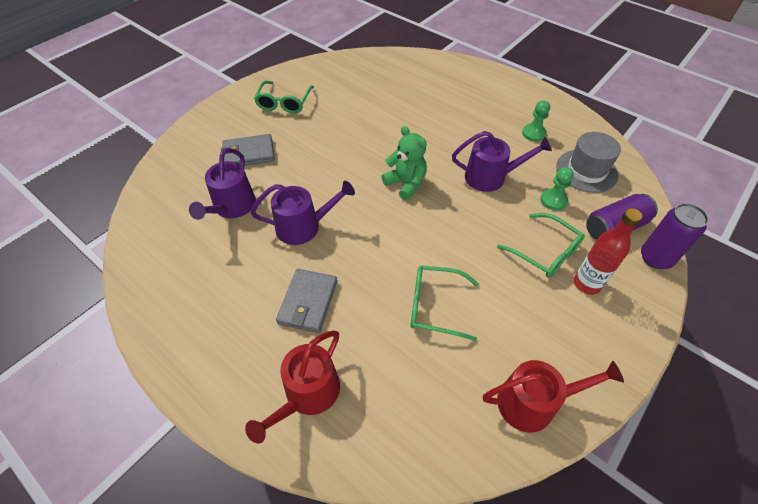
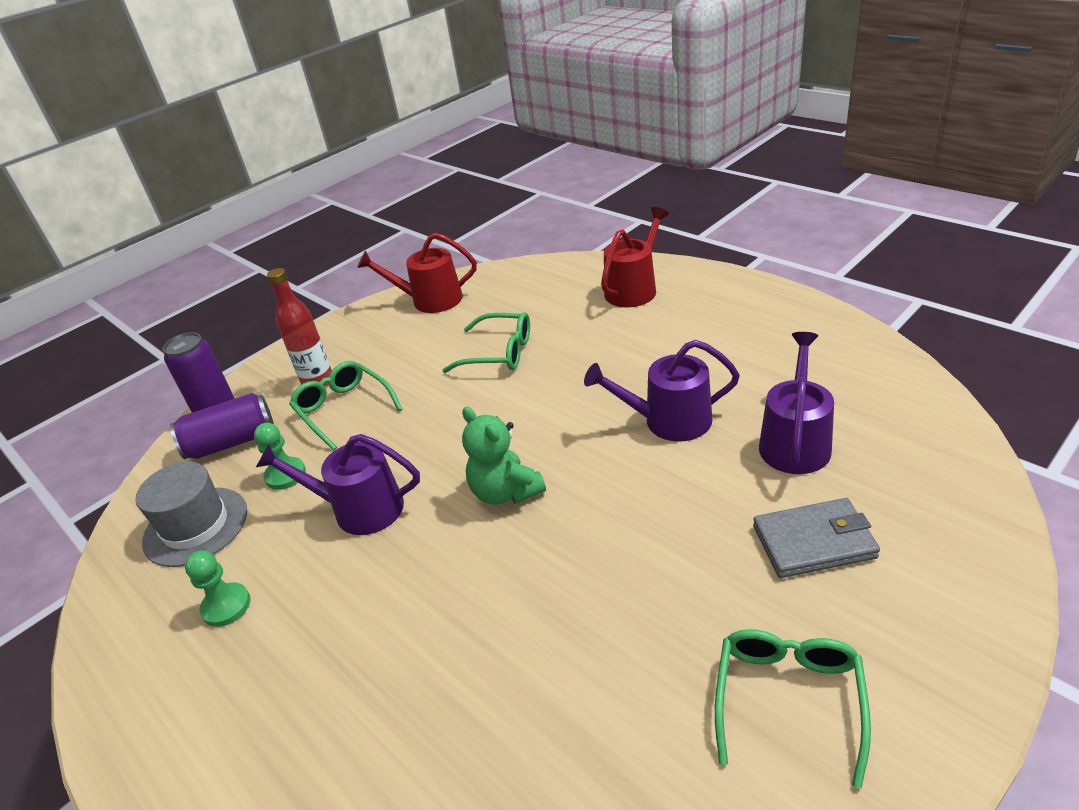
camera: 170 degrees left, 15 degrees down
(308, 302) = (646, 346): grey wallet -> none

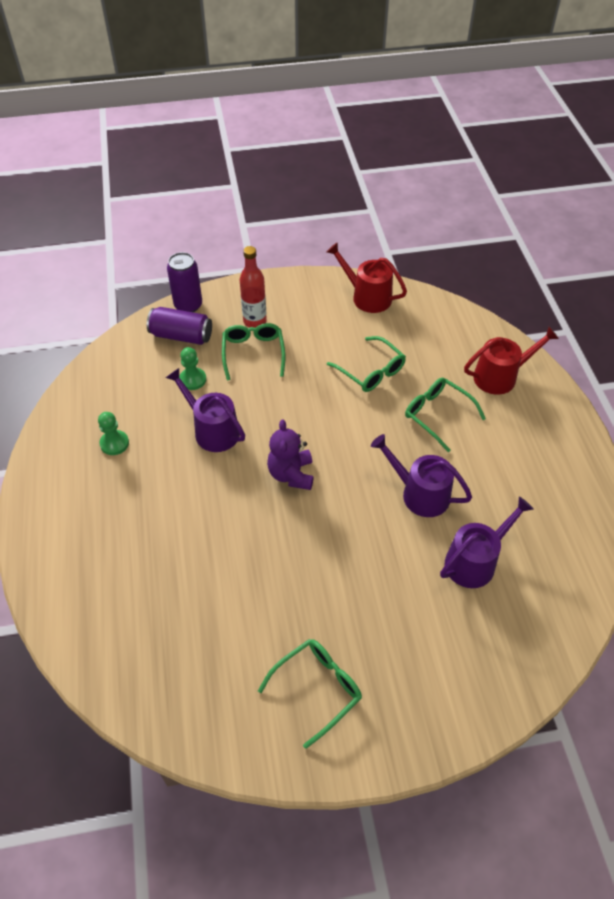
camera: 30 degrees right, 15 degrees up
(196, 526) = (130, 382): grey hat -> none
(505, 492) = (291, 474): green teddy bear -> purple teddy bear
(610, 348) = (438, 415): none -> green glasses
(814, 542) = (417, 625): grey wallet -> none

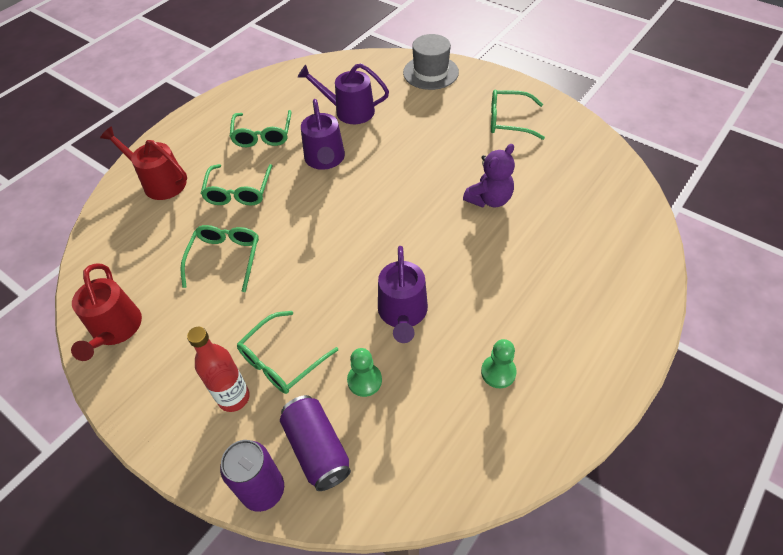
camera: 130 degrees left, 0 degrees up
(291, 474) = (386, 231): purple teddy bear -> purple teddy bear (489, 199)
(475, 692) = (430, 72): none -> grey hat
(502, 472) = (263, 135): none -> green glasses

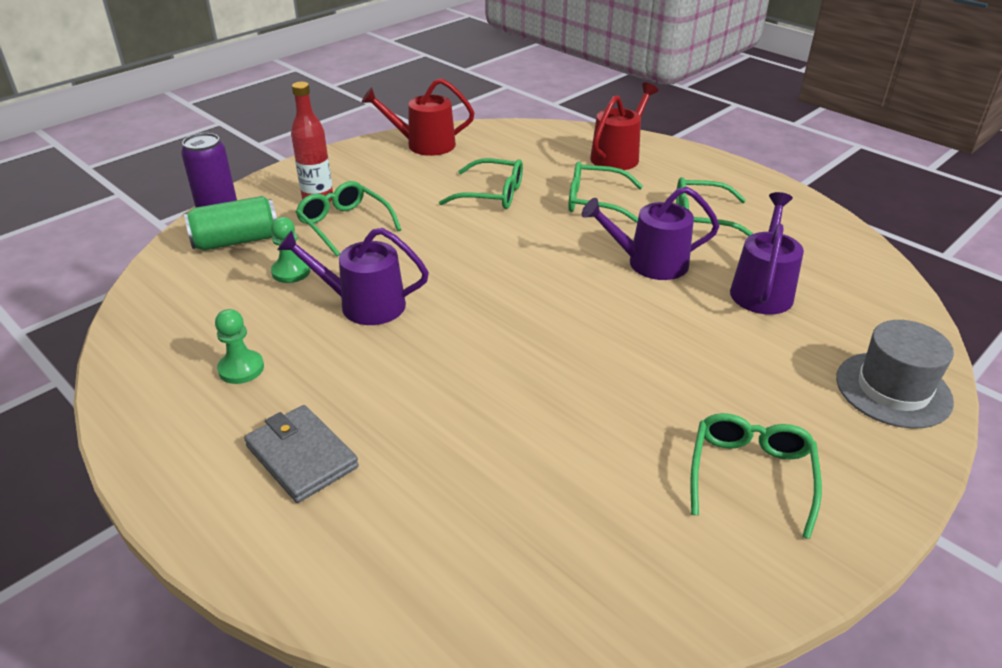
camera: 95 degrees right, 15 degrees down
(317, 449) = (236, 241): purple can -> green can
(489, 199) = (541, 411): purple teddy bear -> none
(567, 306) = (301, 457): none -> grey wallet

